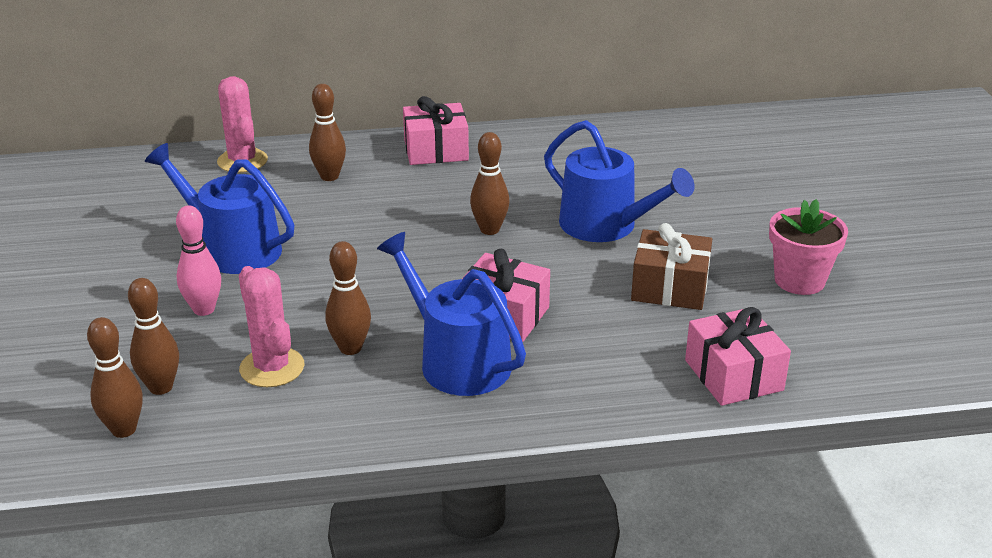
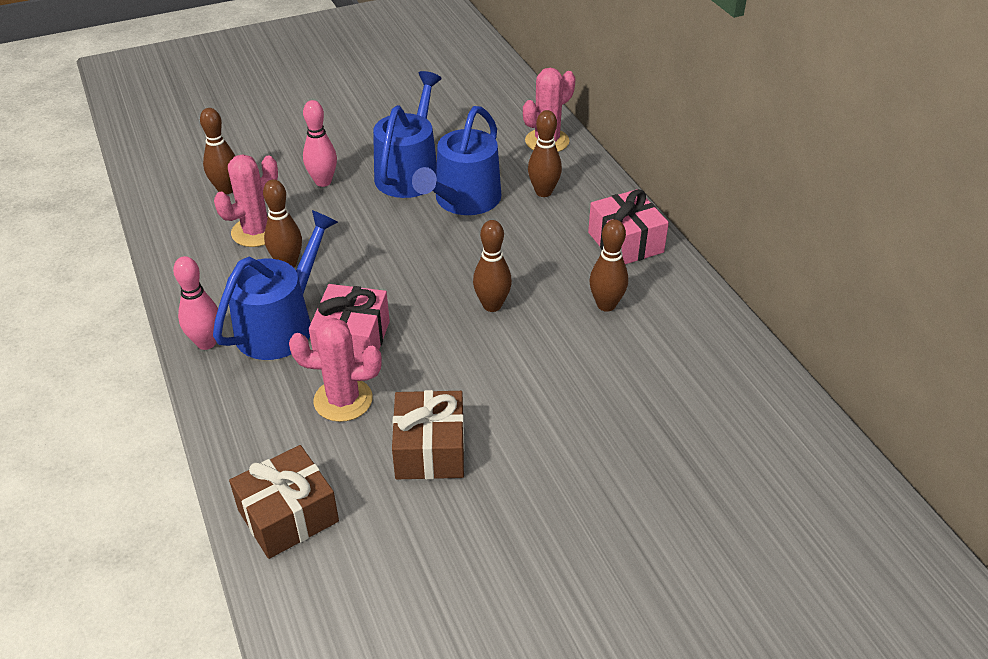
camera: 75 degrees right, 10 degrees up
(124, 429) = (179, 188): brown bowling pin -> brown bowling pin (606, 305)
(462, 417) = (206, 343): none -> pink bowling pin
(590, 329) = (343, 400): none -> pink cactus
(606, 226) = (531, 385): blue watering can -> blue watering can (463, 200)
(733, 375) = (288, 515): pink gift -> brown gift
(799, 280) = (477, 562): pink flower pot -> none

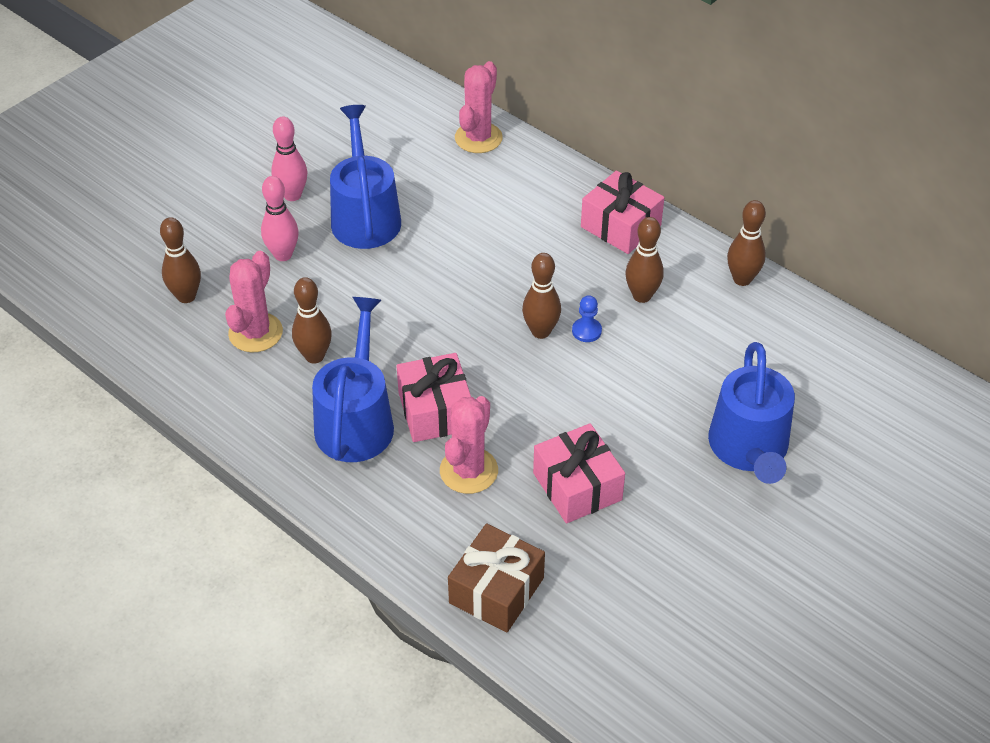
camera: 25 degrees left, 5 degrees up
(206, 343) = (296, 464): pink bowling pin -> pink bowling pin (292, 195)
(343, 400) = (469, 471): pink cactus -> pink cactus turned 45 degrees counterclockwise
(430, 449) = (577, 486): brown gift -> pink gift
(463, 200) = (440, 230): blue watering can -> blue watering can (749, 449)
(534, 318) = (586, 331): none -> blue pawn
(543, 192) = (511, 196): brown bowling pin -> brown bowling pin (742, 279)

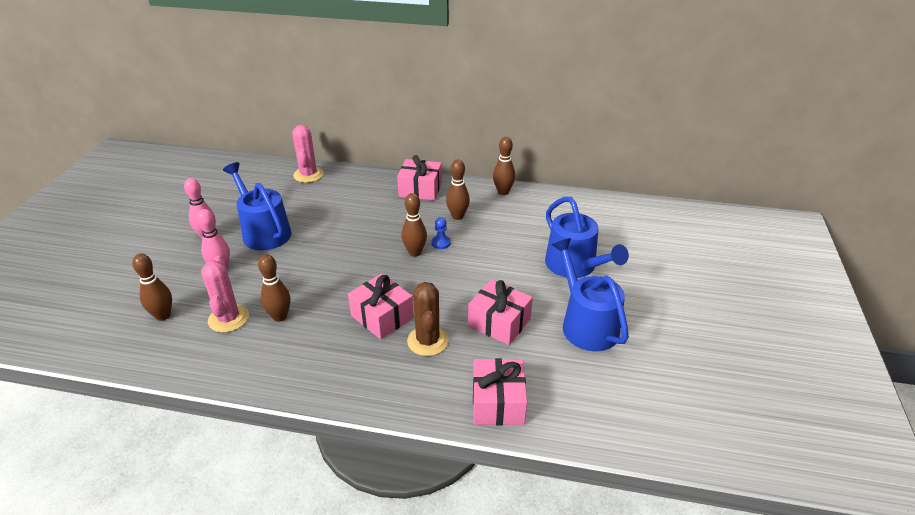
camera: 30 degrees left, 10 degrees down
(356, 421) = (333, 342): blue watering can -> blue watering can (586, 324)
(469, 471) = (428, 341): pink cactus -> brown cactus
(496, 590) = (498, 402): brown gift -> pink gift

